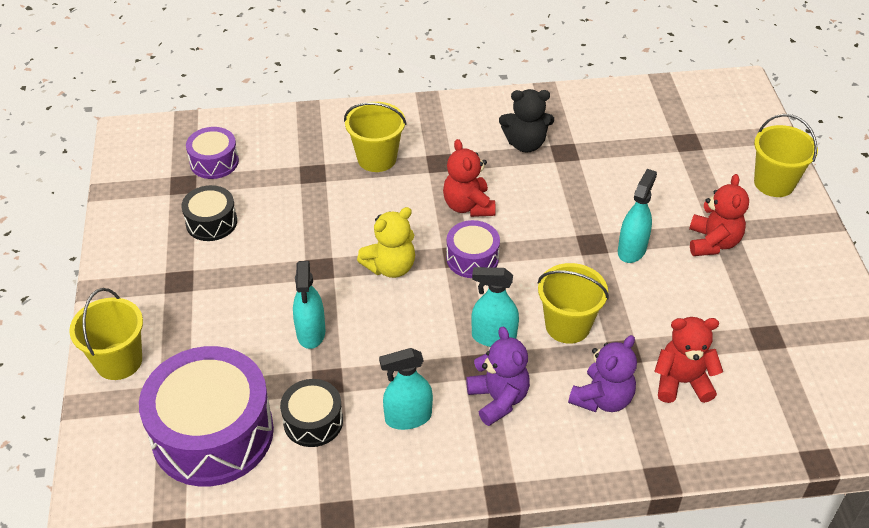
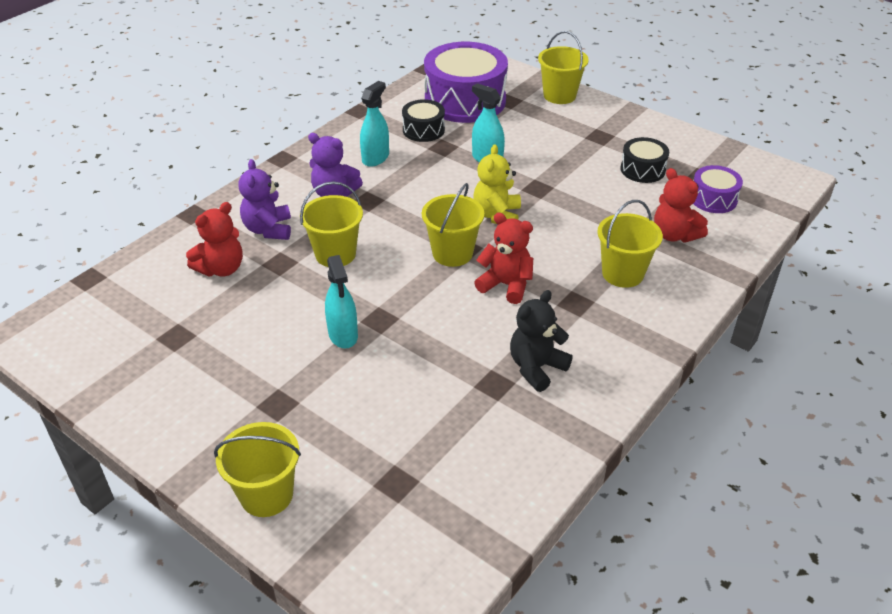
camera: 135 degrees right, 5 degrees down
(472, 258) = (452, 253): purple drum -> yellow bucket
(493, 337) = (377, 219): turquoise spray bottle -> none
(713, 242) = (280, 386): red teddy bear -> red teddy bear (674, 235)

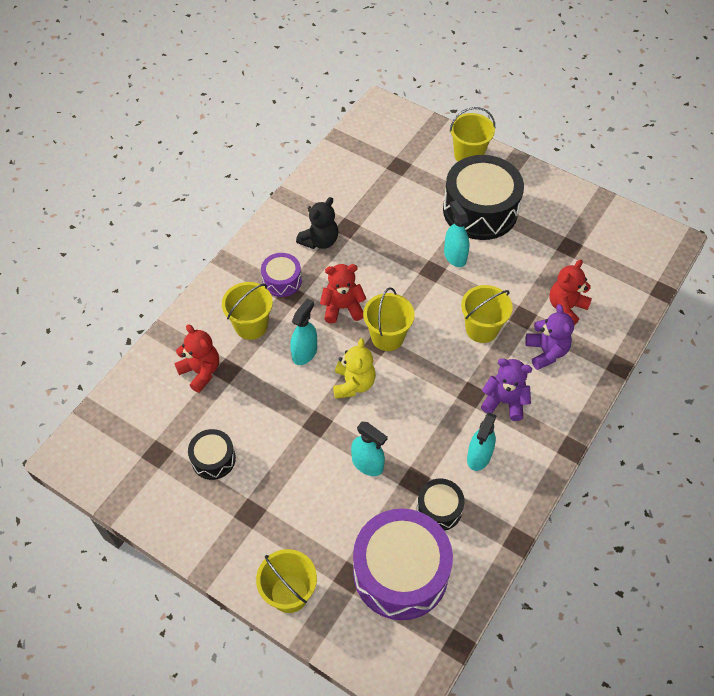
camera: 175 degrees right, 15 degrees up
(283, 396) = (480, 210): none -> black drum
(506, 285) = (342, 308): red teddy bear -> red teddy bear turned 150 degrees clockwise
(553, 244) = (304, 353): none -> turquoise spray bottle
(713, 199) = (155, 421): purple drum -> purple drum (282, 281)

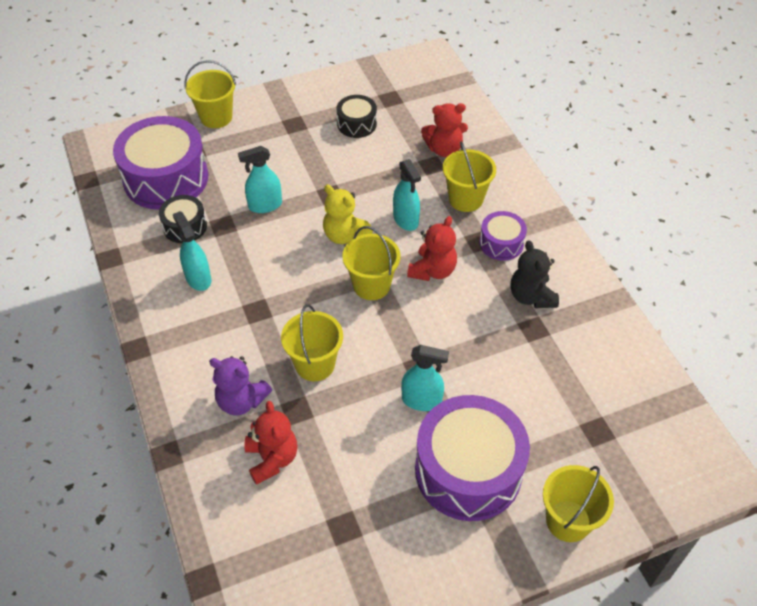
camera: 125 degrees right, 5 degrees down
(480, 210) = (468, 470): black drum -> purple drum
(504, 401) = (226, 330): purple teddy bear -> none

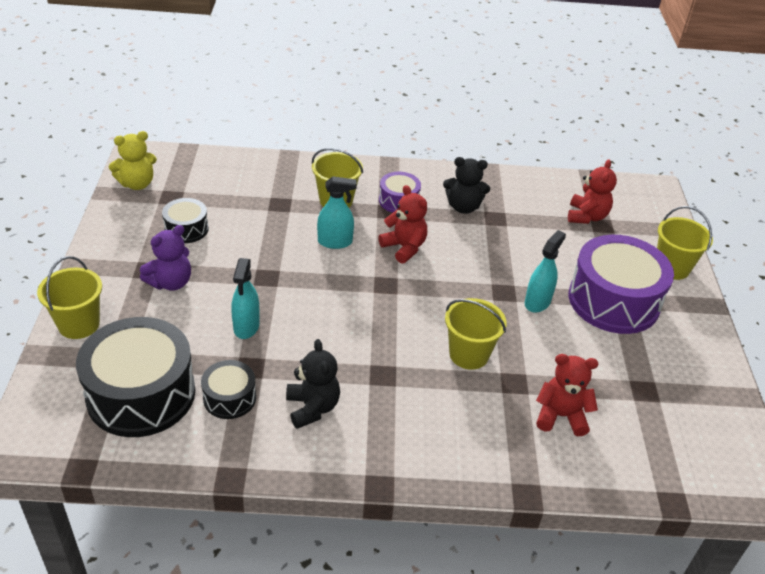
camera: 70 degrees left, 10 degrees down
(166, 178) = (141, 394): purple drum -> black drum
(198, 278) = (312, 408): turquoise spray bottle -> black teddy bear
(241, 401) = (487, 419): purple teddy bear -> purple teddy bear (170, 282)
(345, 235) = (327, 285): yellow teddy bear -> yellow teddy bear (137, 184)
(371, 285) = (398, 289): yellow bucket -> none
(444, 149) = (267, 190): red teddy bear -> red teddy bear (586, 216)

